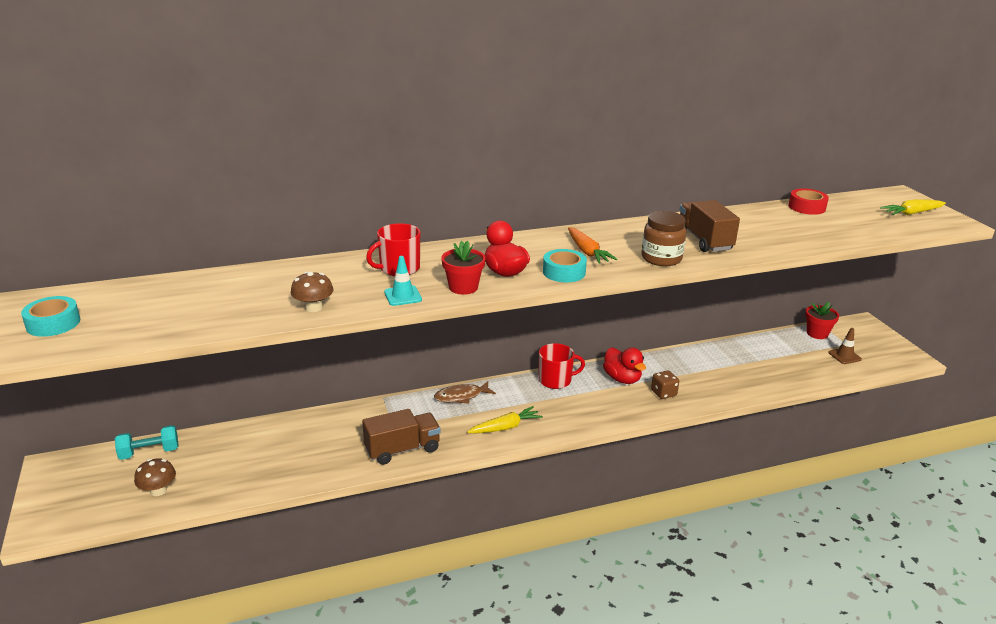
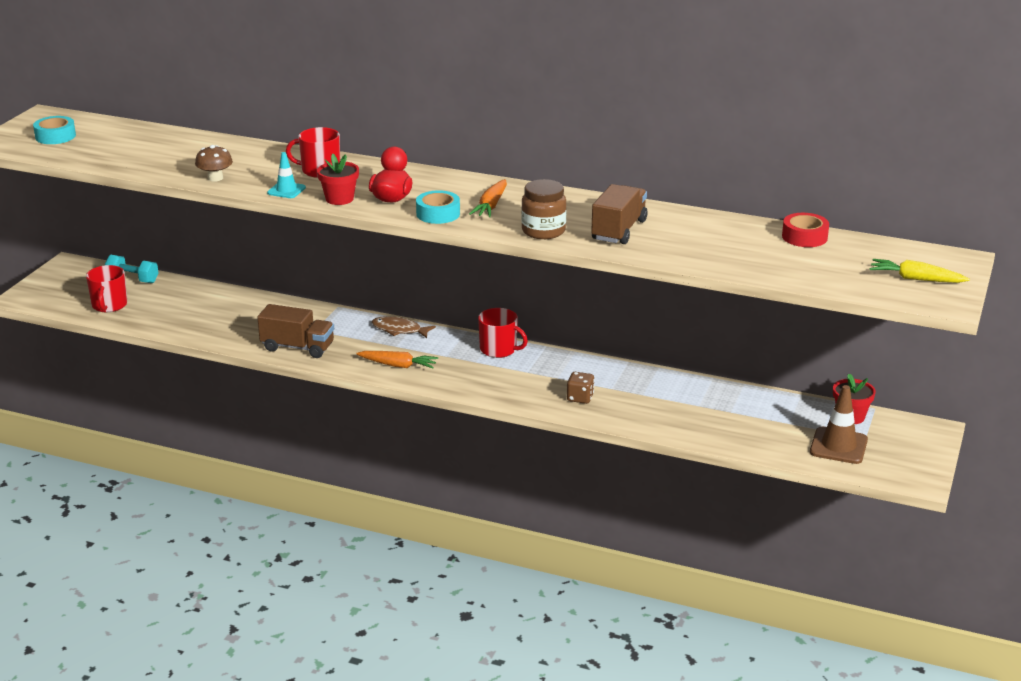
camera: 40 degrees right, 0 degrees up
(158, 490) = (109, 305): brown mushroom -> red mug
(505, 427) = (398, 365): yellow carrot -> orange carrot
(622, 379) = (561, 372): red duck -> none
(844, 356) = (838, 446): brown traffic cone -> brown traffic cone, size x1.63

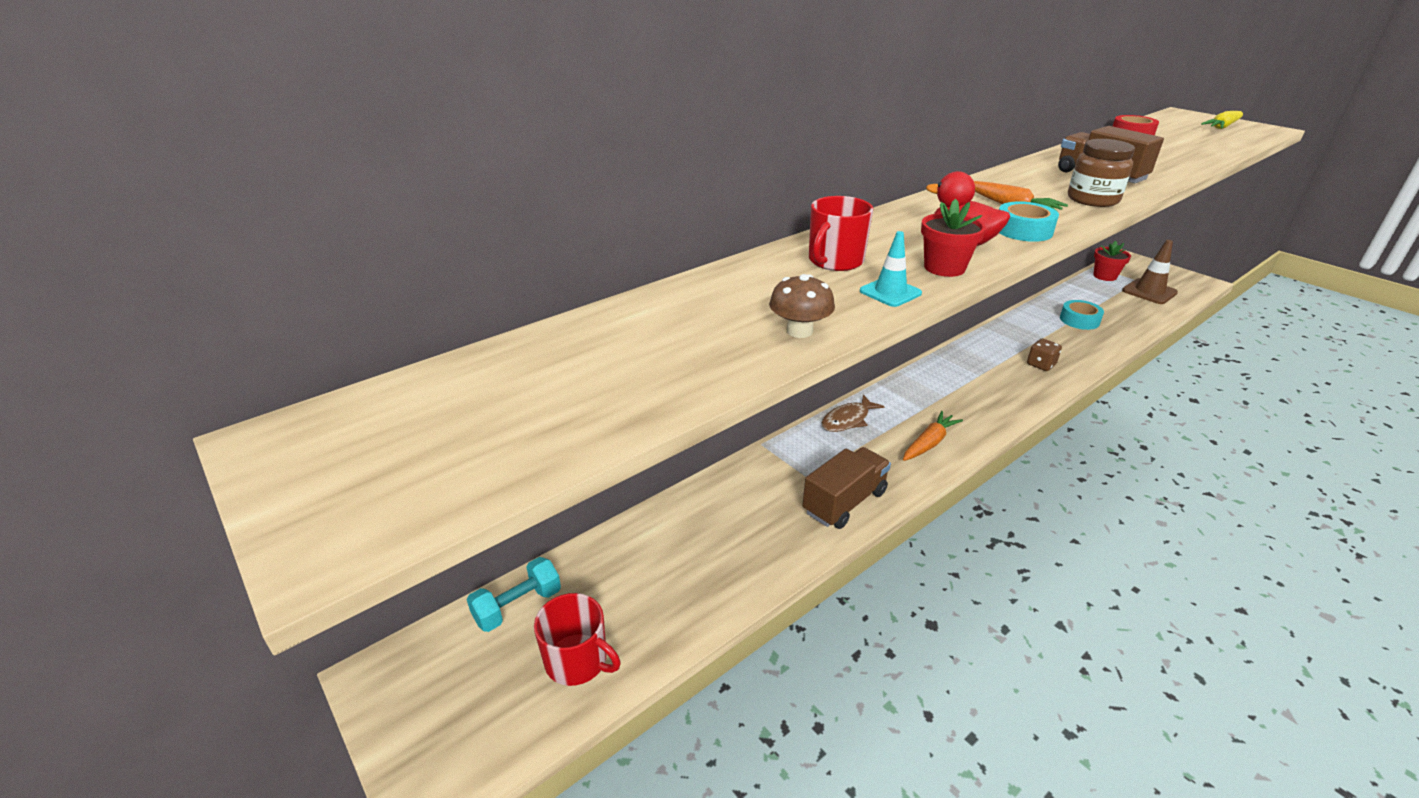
camera: 60 degrees left, 5 degrees up
(55, 136) = (412, 448): turquoise tape -> turquoise tape (1079, 320)
(499, 349) = (926, 377): red mug -> none

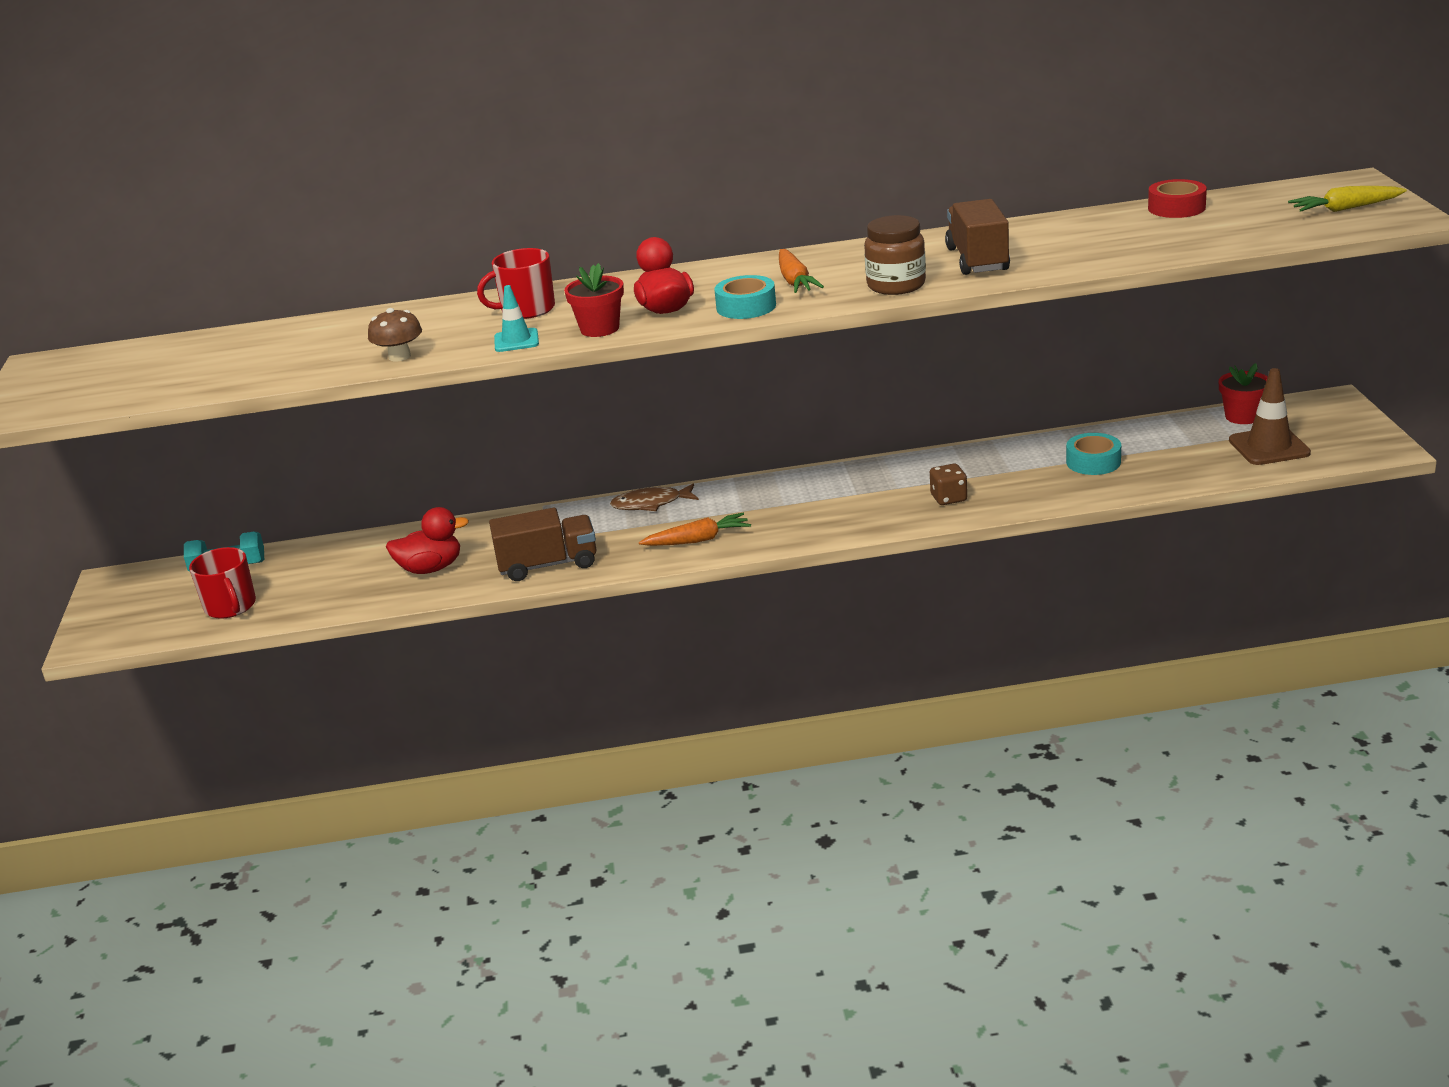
camera: 35 degrees right, 5 degrees down
(743, 539) = (431, 568): none -> red duck

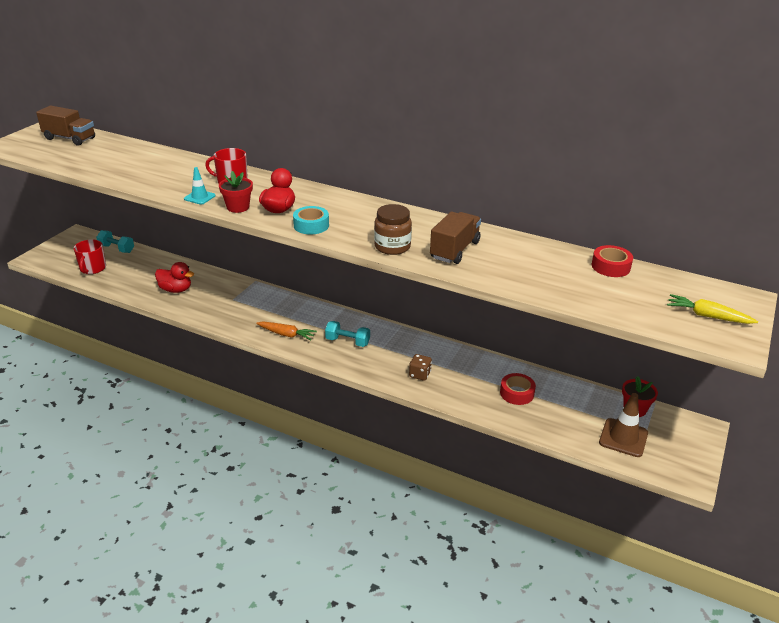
camera: 30 degrees right, 5 degrees up
(399, 356) = (150, 183): brown mushroom -> none
(548, 565) = (216, 313): brown truck -> brown truck (69, 138)
(651, 504) = (295, 303): brown fish -> none
(795, 281) = (355, 221): orange carrot -> none
(798, 509) = (347, 342): none -> turquoise dumbbell
(1093, 462) = (517, 393): turquoise tape -> red tape

